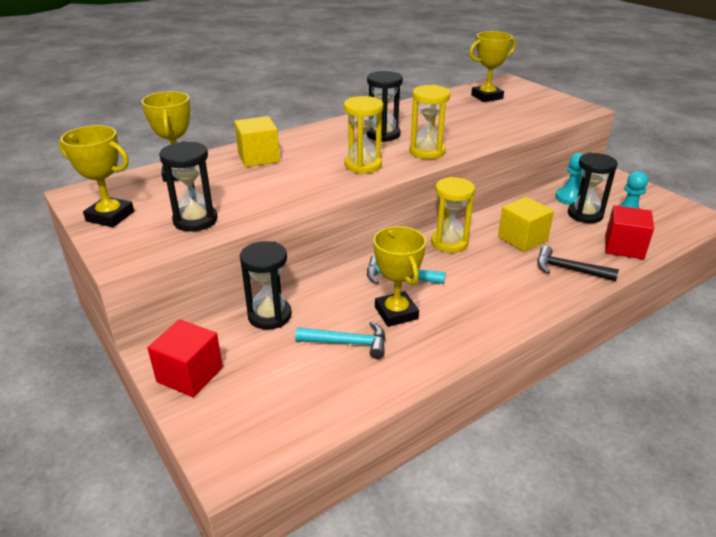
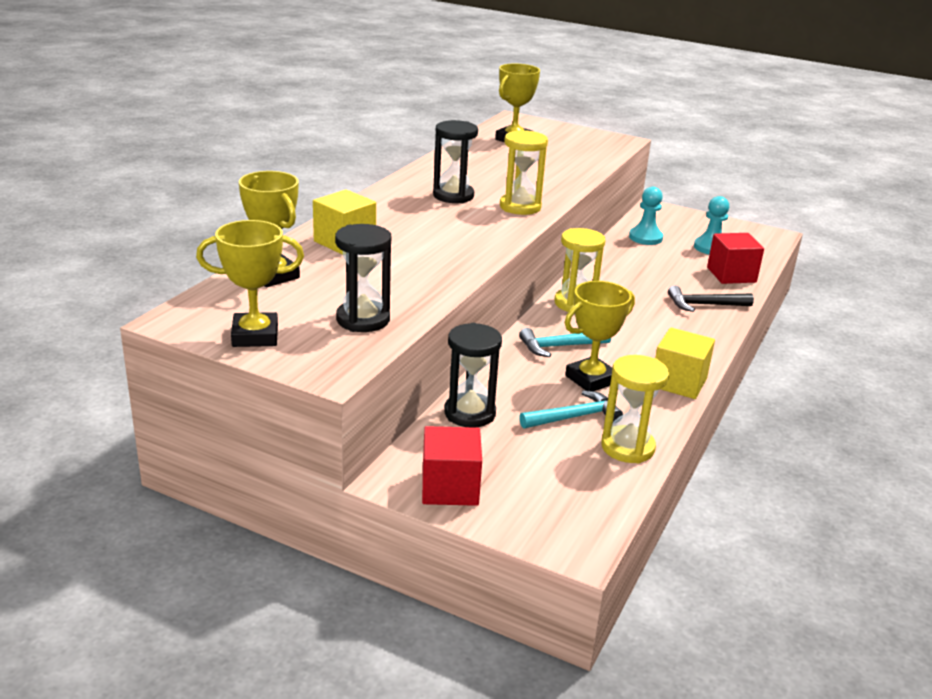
camera: 30 degrees left, 5 degrees down
(363, 165) = (471, 231): yellow hourglass -> yellow hourglass (627, 447)
(396, 313) = (591, 379): yellow trophy -> yellow trophy turned 75 degrees counterclockwise
(522, 239) = (638, 285): yellow cube -> yellow cube (678, 382)
(585, 215) = (673, 252): black hourglass -> none

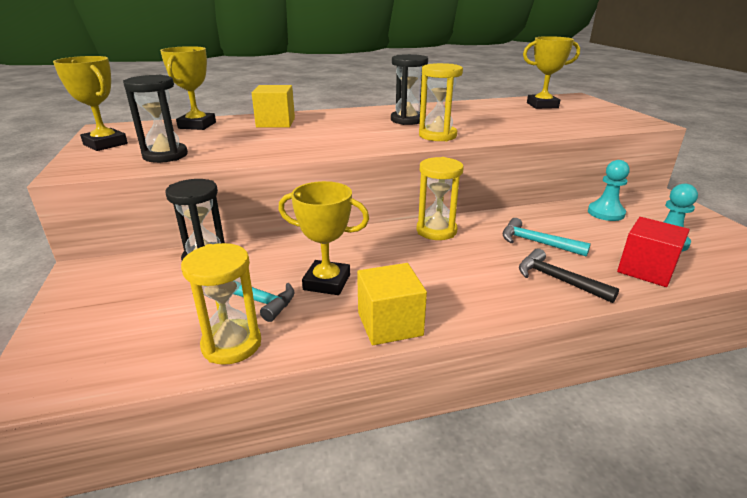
camera: 50 degrees right, 0 degrees up
(450, 487) = (87, 293): red cube -> none
(559, 346) = (358, 251): turquoise hammer -> turquoise hammer (536, 242)

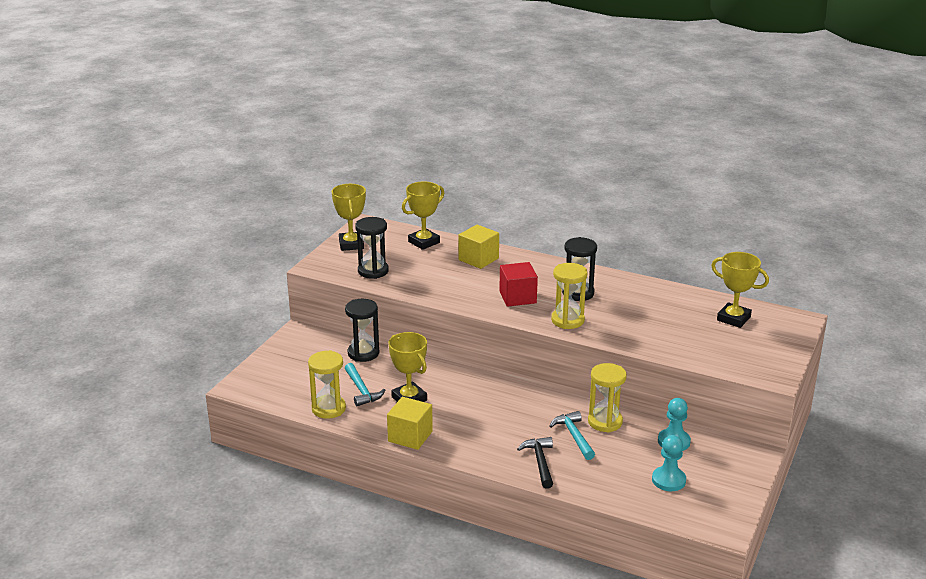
camera: 40 degrees right, 0 degrees up
(436, 231) = (522, 396): yellow hourglass -> yellow hourglass (605, 422)
(646, 270) = (609, 486): red cube -> red cube (517, 297)

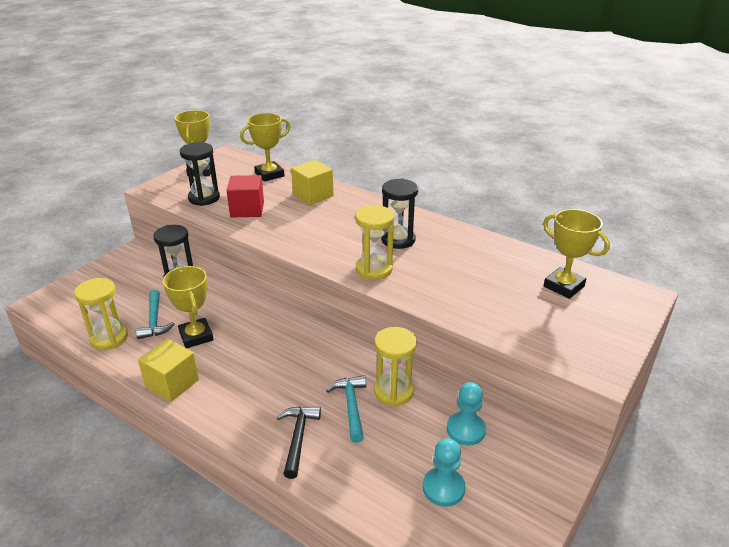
camera: 10 degrees right, 5 degrees up
(517, 297) = (332, 238): red cube -> red cube (247, 209)

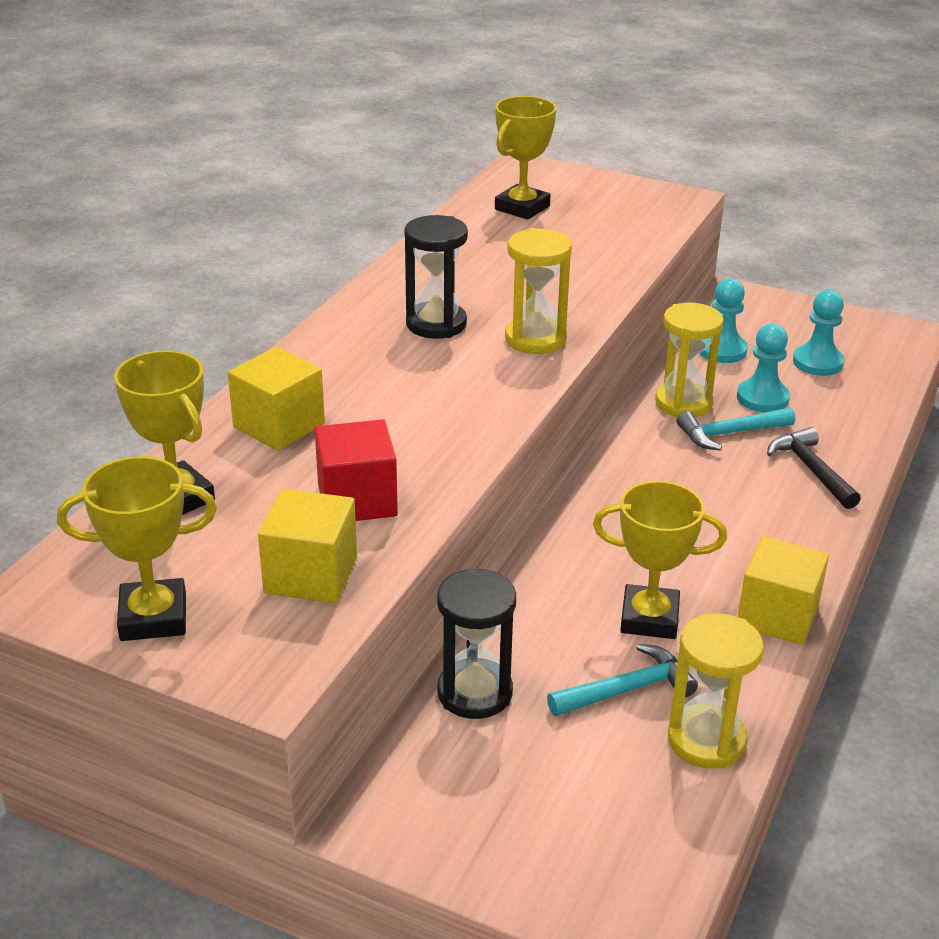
camera: 100 degrees left, 0 degrees up
(196, 336) = (649, 618): yellow trophy -> yellow trophy turned 45 degrees clockwise
(204, 198) = (311, 575): black hourglass -> yellow cube
(298, 438) = (811, 470): black hammer -> black hammer turned 75 degrees clockwise
(393, 436) = (762, 398): none -> turquoise pawn

